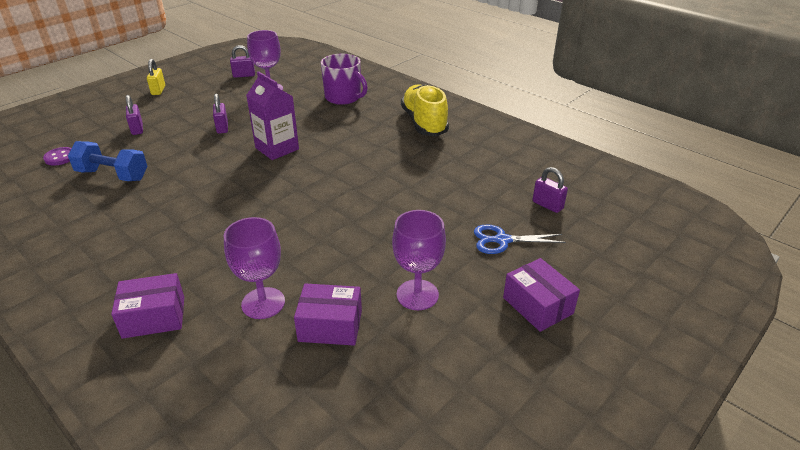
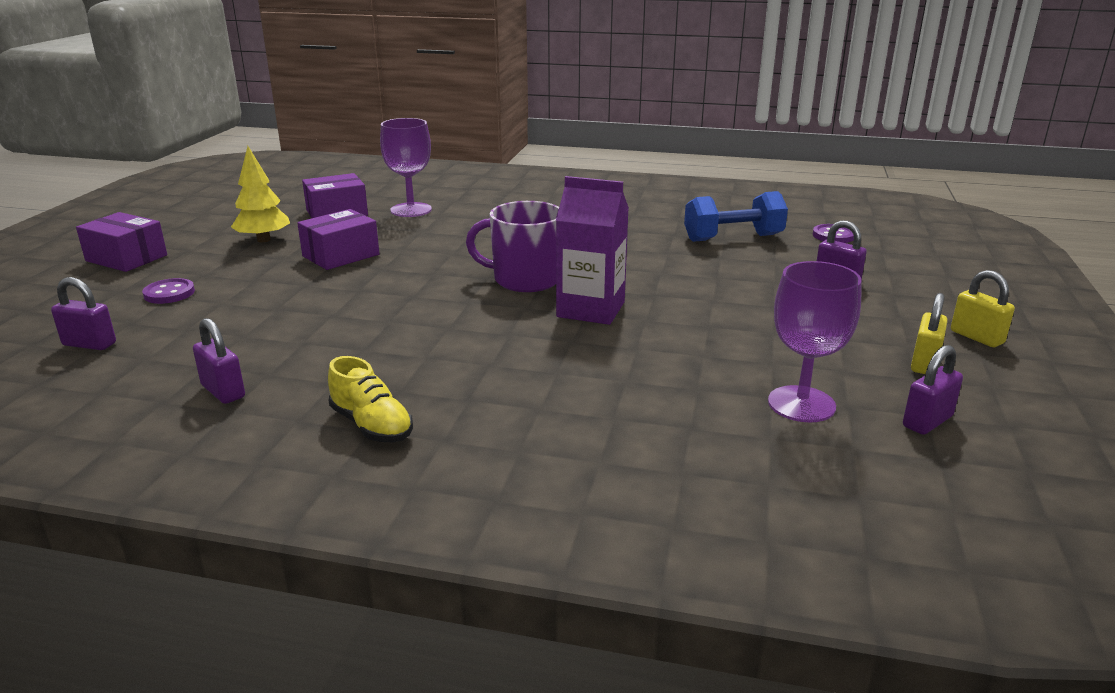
camera: 150 degrees right, 10 degrees down
(154, 317) = (491, 190): purple box -> purple box (341, 255)
(200, 88) = (924, 363): none -> yellow padlock
(222, 128) = (728, 313): purple padlock -> purple padlock (223, 391)
(343, 97) = (616, 435): purple mug -> purple mug (525, 279)
(417, 295) = (264, 240): purple goblet -> yellow tree
(424, 123) = (372, 425): yellow shoe -> yellow shoe, size x0.57
(502, 240) = (169, 293): blue scissors -> purple button

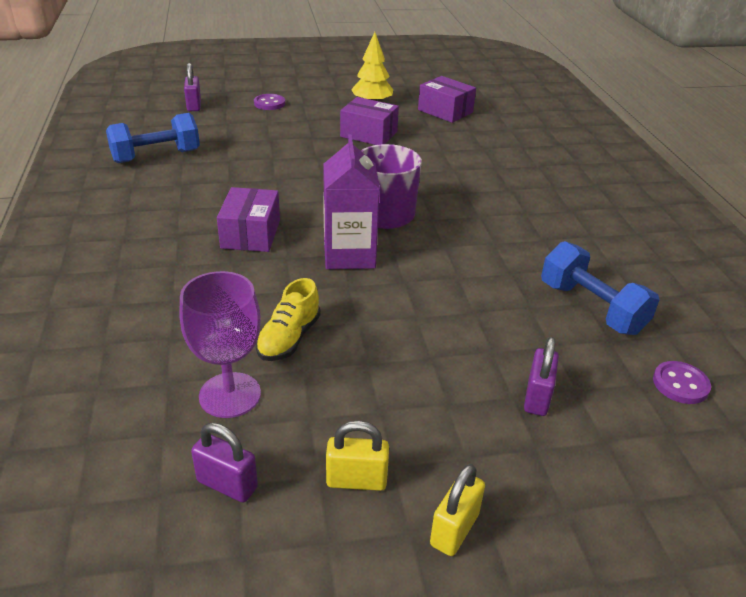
camera: 65 degrees right, 10 degrees up
(126, 258) = (309, 77): purple box -> purple box (251, 234)
(223, 391) = (156, 156): purple padlock -> blue dumbbell
(372, 425) = (132, 210): yellow shoe -> yellow shoe (289, 338)
(411, 210) = (481, 135): purple goblet -> none

